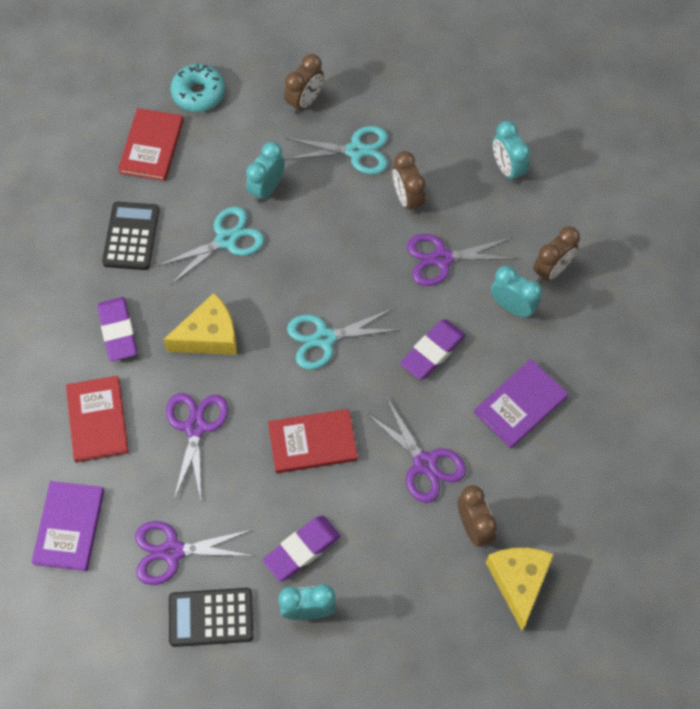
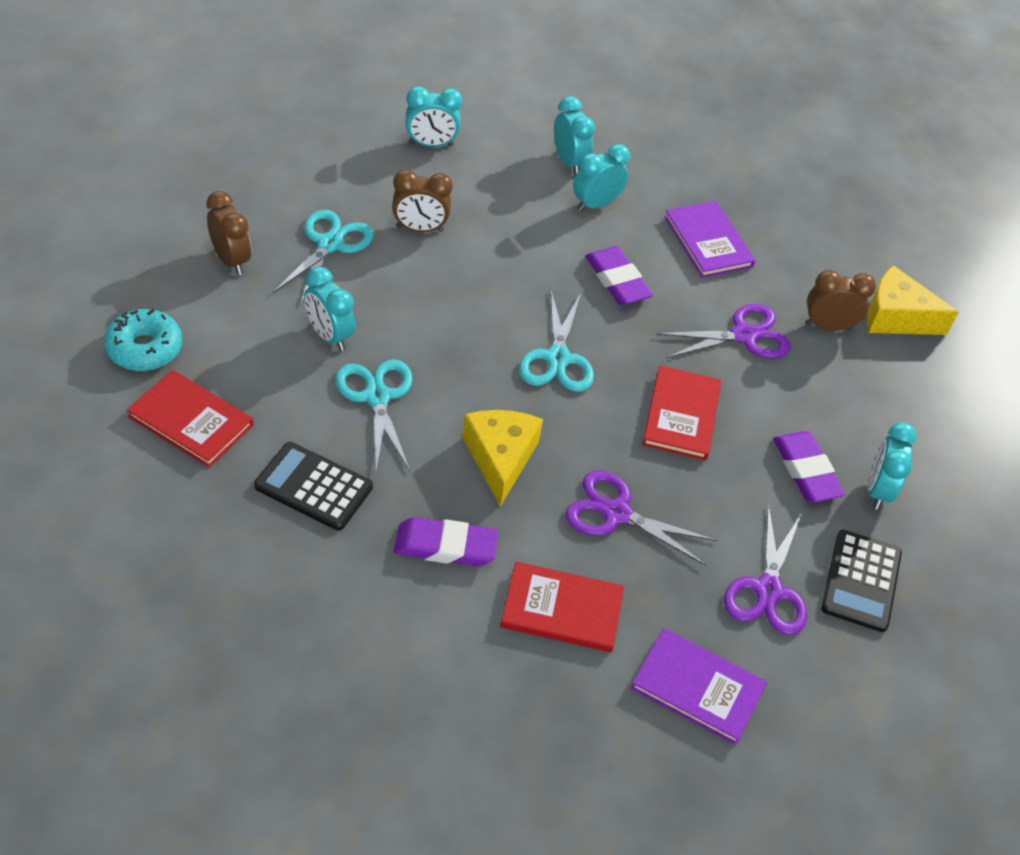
camera: 75 degrees left, 15 degrees down
(442, 259) = (510, 231): purple scissors -> none
(551, 270) = (569, 162): brown clock -> turquoise clock

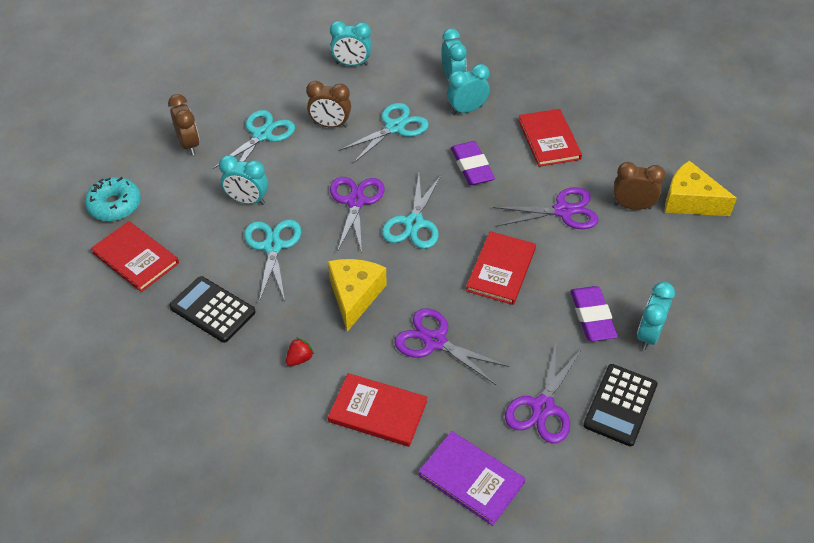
camera: 15 degrees right, 0 degrees up
(329, 336) = (247, 201): turquoise clock -> turquoise clock turned 45 degrees counterclockwise
(445, 546) = (300, 359): purple eraser -> red strawberry
(475, 332) = (355, 202): none -> purple scissors
(506, 230) = (394, 127): none -> turquoise scissors
(708, 242) = (549, 139): purple book -> red book

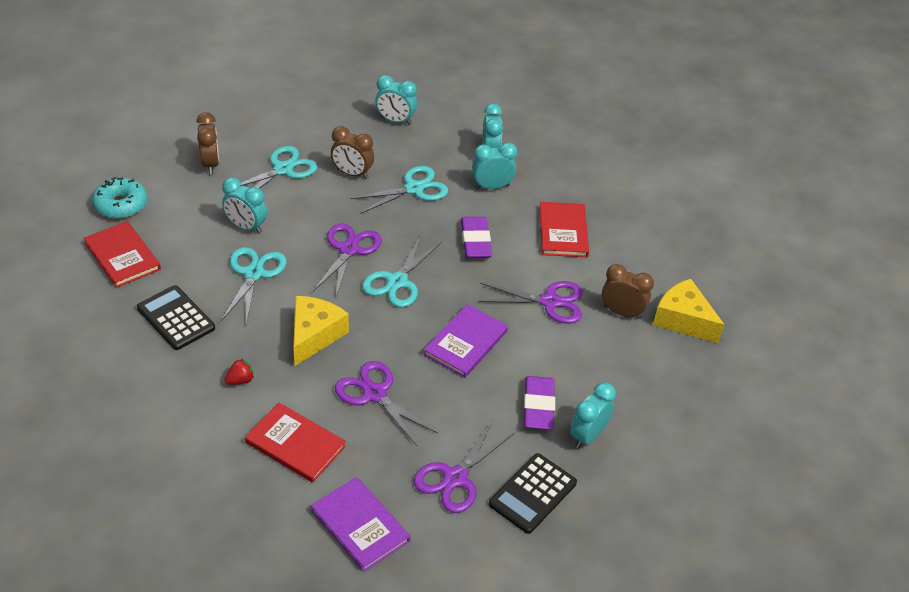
camera: 10 degrees right, 5 degrees down
(501, 270) = (466, 343): red book -> purple book

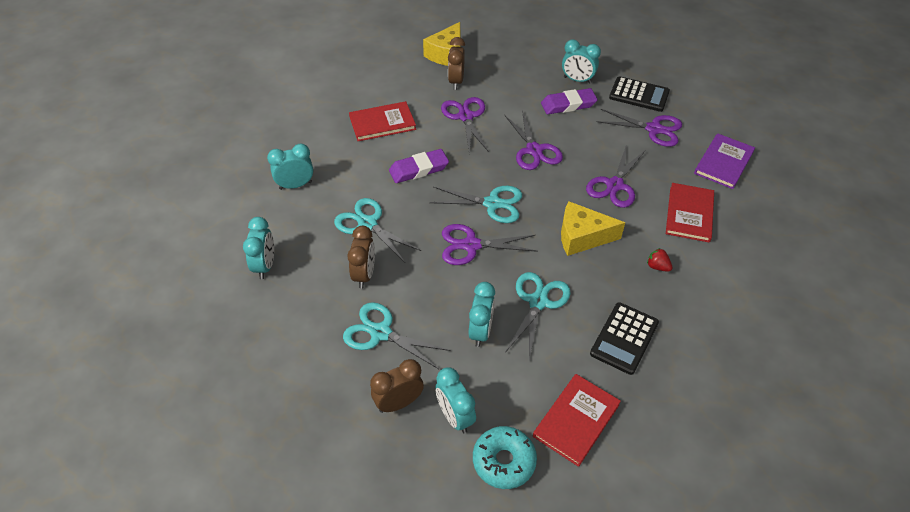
camera: 105 degrees left, 5 degrees up
(254, 274) = (538, 302): turquoise scissors -> turquoise scissors turned 120 degrees clockwise
(466, 343) = (534, 150): purple book -> purple scissors
(492, 187) = (343, 174): turquoise clock -> turquoise clock (455, 416)

